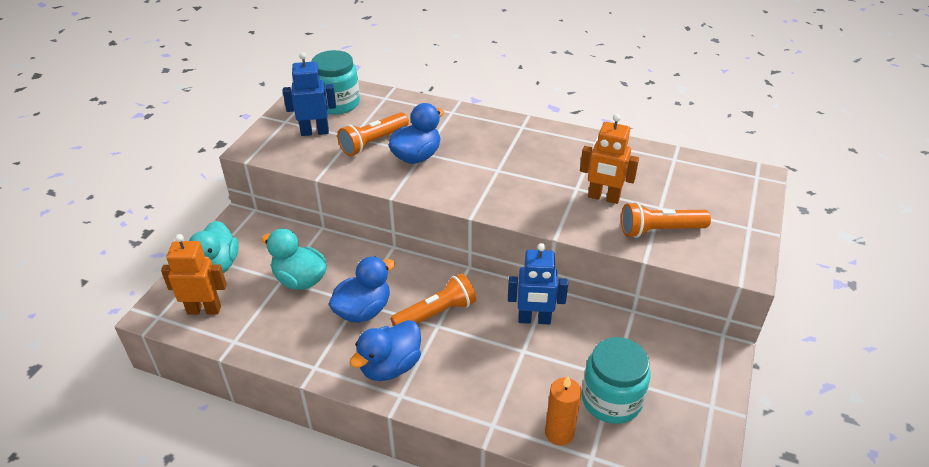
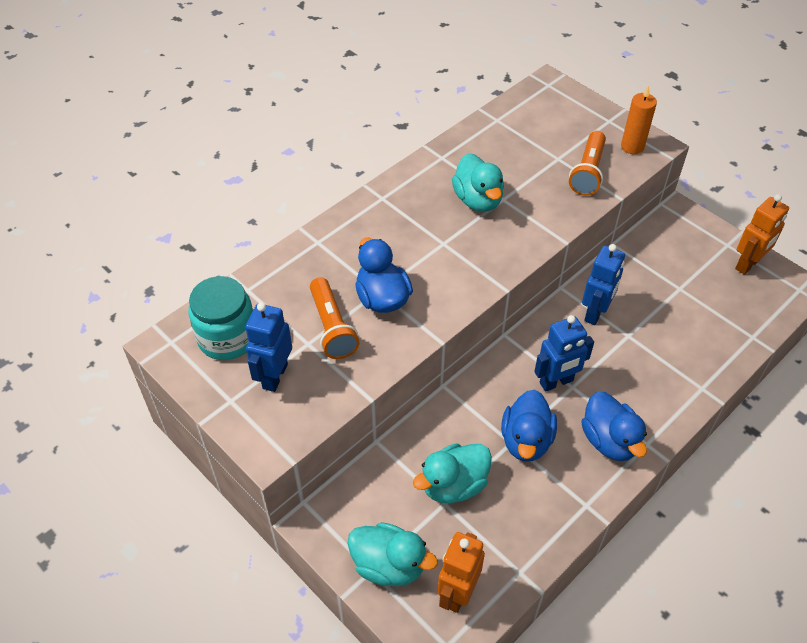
camera: 65 degrees left, 10 degrees up
(363, 310) = (526, 440): blue duck -> blue duck turned 150 degrees counterclockwise
(436, 313) = (556, 382): orange flashlight -> blue robot
(559, 433) = (724, 347): orange candle -> orange candle (632, 147)
(562, 174) = (478, 200): none -> turquoise duck
(603, 197) = (526, 187): orange robot -> orange robot (748, 264)
(611, 400) = (702, 300): turquoise jar -> none

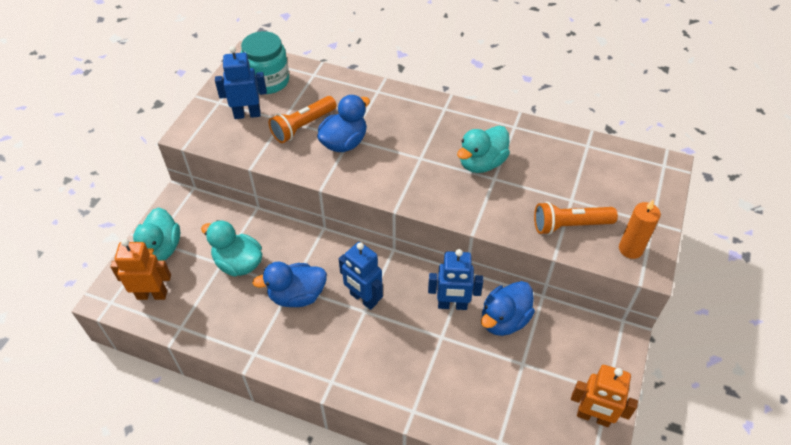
camera: 65 degrees right, 0 degrees up
(609, 441) = (322, 353): blue duck -> blue duck (504, 320)

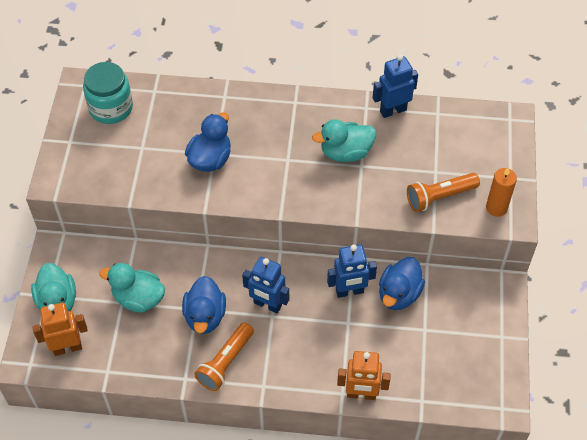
camera: 15 degrees left, 5 degrees up
(247, 114) = (104, 149): blue robot -> blue robot (393, 110)
(297, 295) = (205, 316): blue duck -> blue duck turned 60 degrees counterclockwise
(303, 126) = (164, 150): orange flashlight -> orange flashlight (225, 362)
(481, 163) = (345, 152): turquoise duck -> turquoise duck turned 45 degrees clockwise
(593, 417) = (494, 360): orange robot -> orange robot (361, 394)

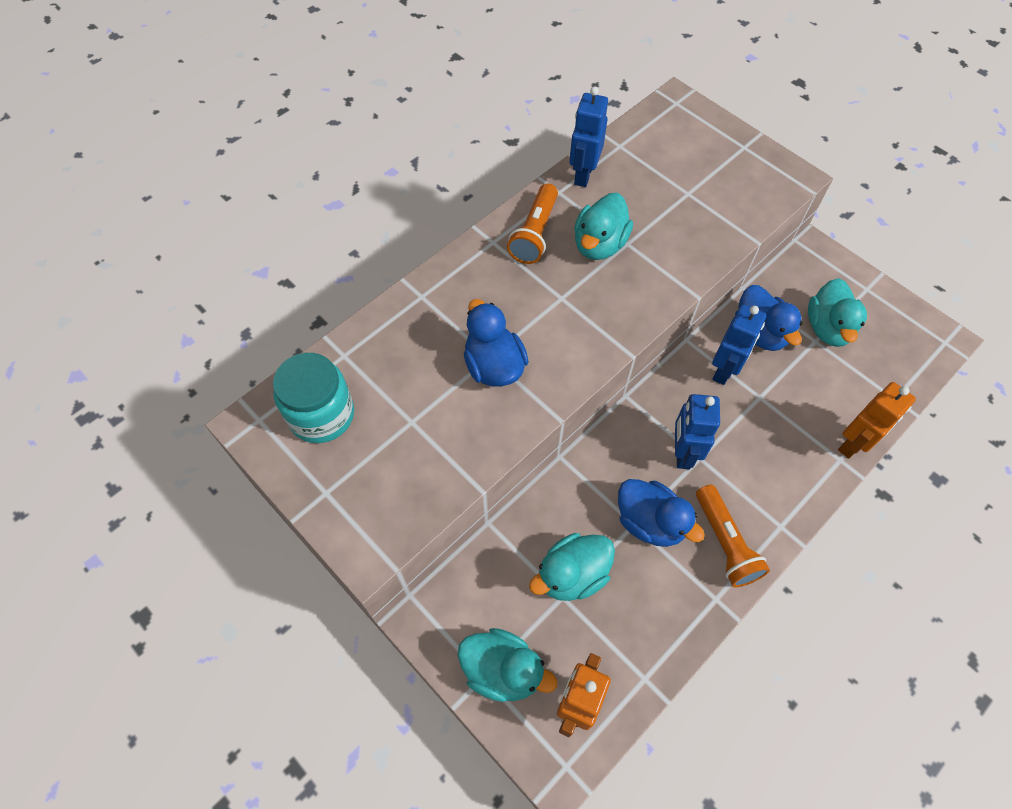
camera: 50 degrees left, 5 degrees up
(267, 304) = (682, 452): blue robot -> blue robot turned 120 degrees clockwise
(440, 197) = (721, 210): orange flashlight -> orange flashlight (535, 233)
(442, 331) = (828, 328): none -> turquoise duck
(496, 208) = (770, 179): orange candle -> none

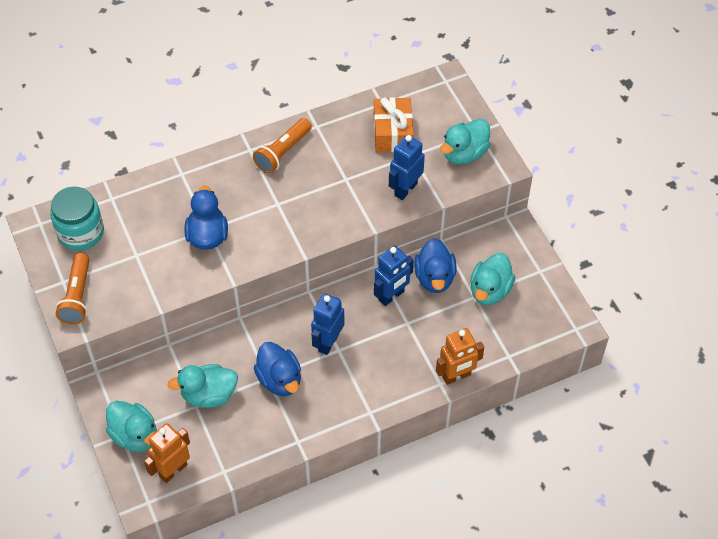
camera: 20 degrees right, 5 degrees down
(583, 174) = (342, 118): blue robot -> blue robot (405, 189)
(599, 244) = (325, 174): turquoise duck -> turquoise duck (464, 153)
(651, 175) = (392, 133): none -> orange gift
(725, 542) = (324, 409): orange flashlight -> orange flashlight (77, 296)

